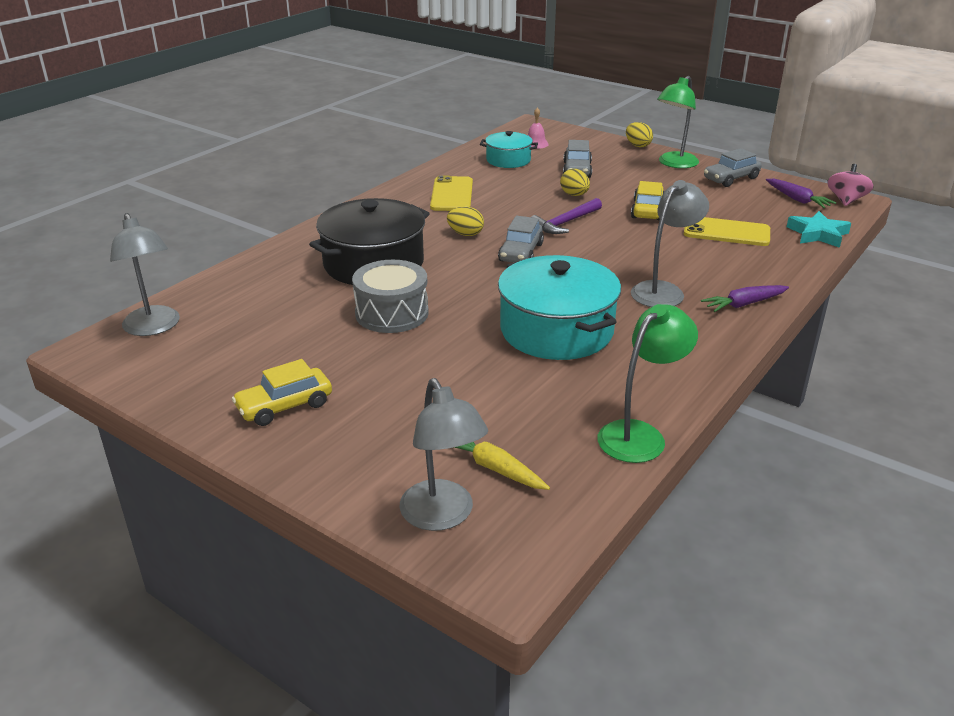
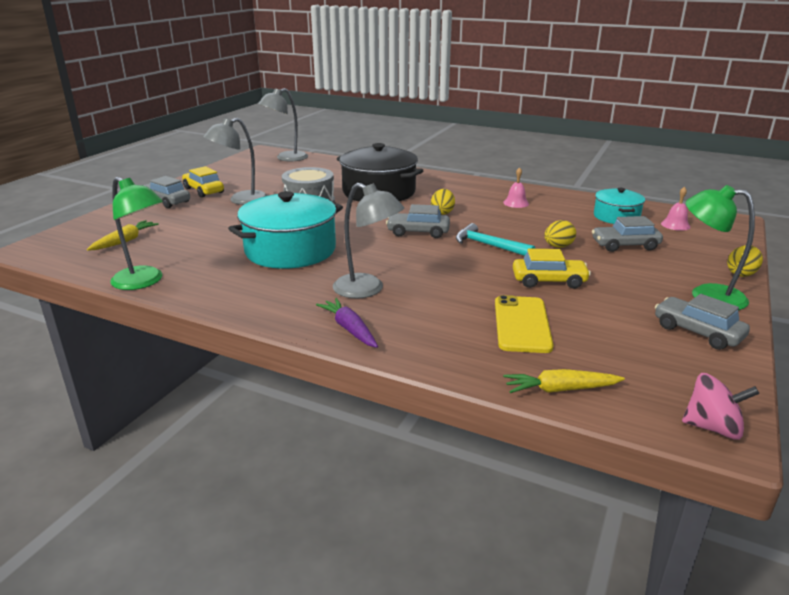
camera: 80 degrees right, 5 degrees down
(321, 443) = (166, 201): none -> grey car
(442, 516) = (87, 232): grey lamp -> grey lamp (241, 200)
(452, 194) = (516, 203): yellow phone -> pink bell
(565, 223) = (489, 245): purple hammer -> turquoise hammer
(797, 199) = (672, 381): purple carrot -> none
(818, 234) = (560, 389): turquoise star -> yellow carrot

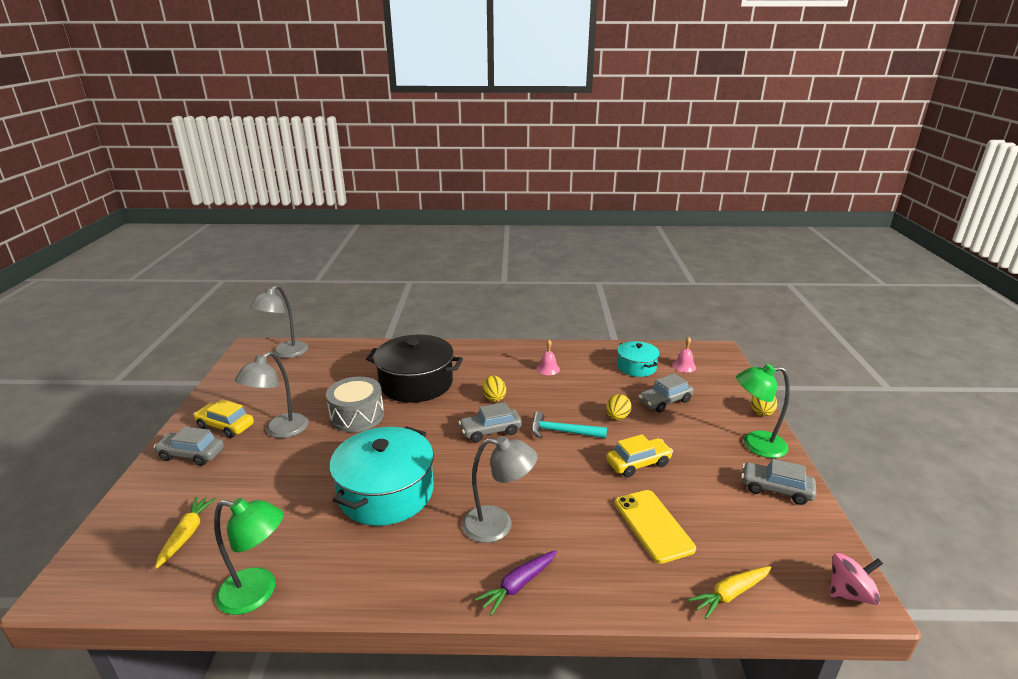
camera: 25 degrees left, 0 degrees up
(349, 329) = (518, 585): purple carrot -> purple carrot turned 75 degrees counterclockwise

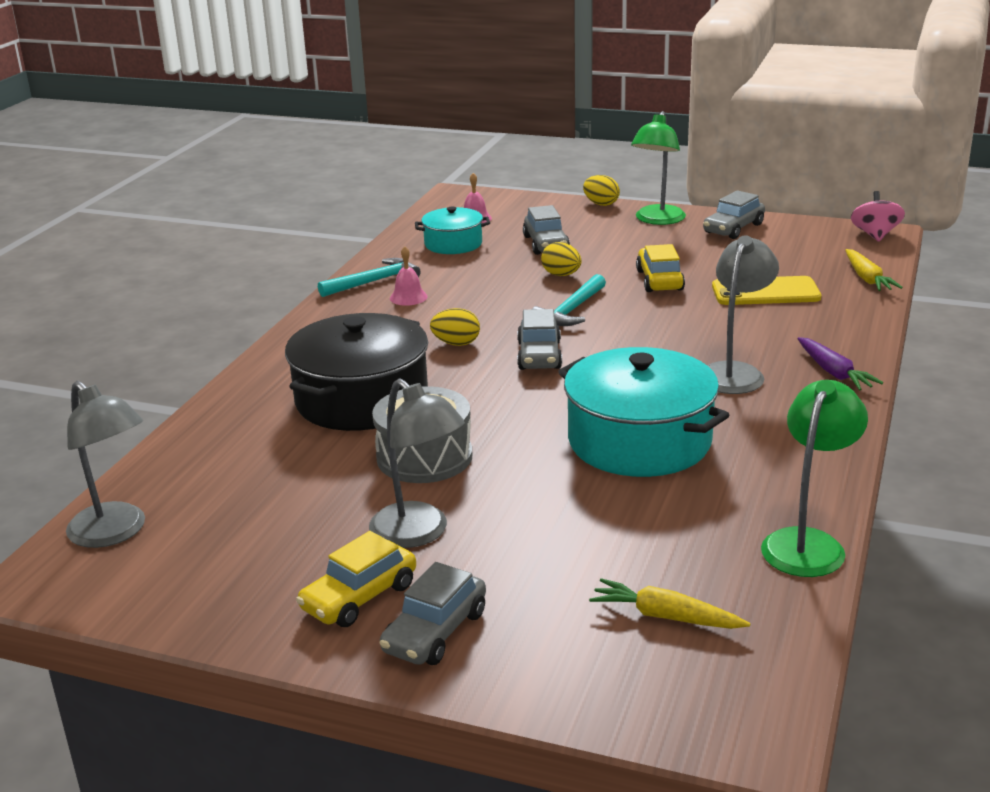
camera: 70 degrees left, 0 degrees up
(562, 353) = (373, 282): none -> turquoise hammer

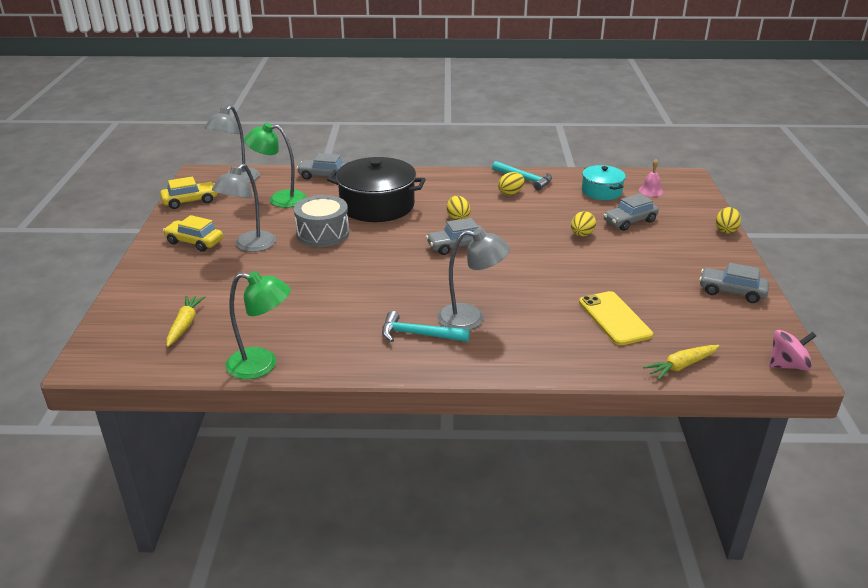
camera: 70 degrees right, 5 degrees up
(408, 297) = (510, 193): pink bell -> yellow egg
(435, 632) = (169, 265): grey car -> grey car (324, 176)
(571, 311) = (527, 247): turquoise hammer -> turquoise hammer (418, 334)
(639, 441) = (363, 294): turquoise pot -> none
(657, 220) = (716, 257): green lamp -> green lamp (280, 199)
(659, 280) = (601, 272): yellow car -> yellow car (190, 201)
(834, 372) = (492, 360): purple carrot -> none

